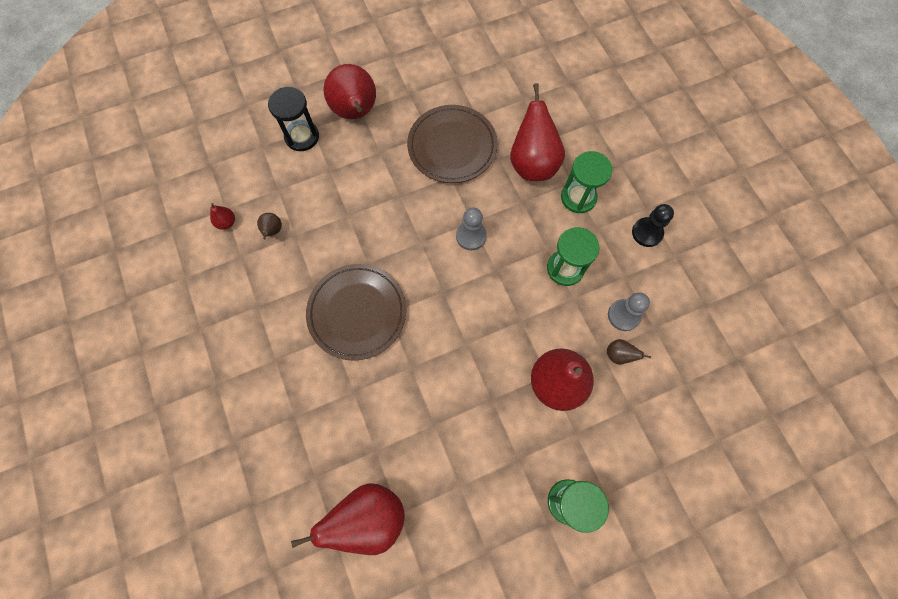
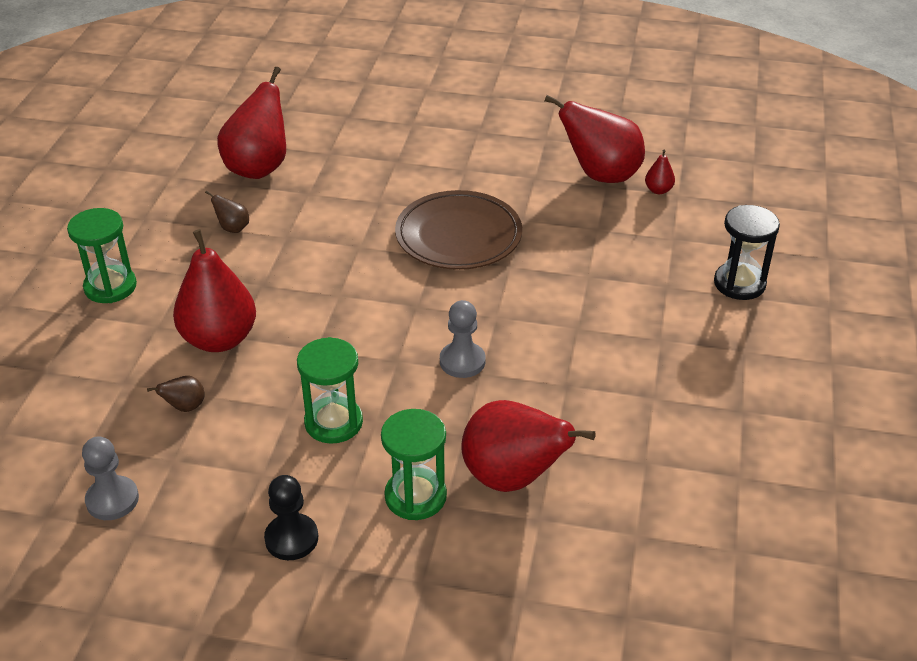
camera: 125 degrees right, 30 degrees down
(273, 231) = (618, 216): brown pear -> brown pear (233, 228)
(355, 112) = (745, 344): red pear -> red pear (600, 175)
(452, 146) = (613, 409): brown plate -> none
(623, 315) = (220, 441): grey pawn -> grey pawn (112, 500)

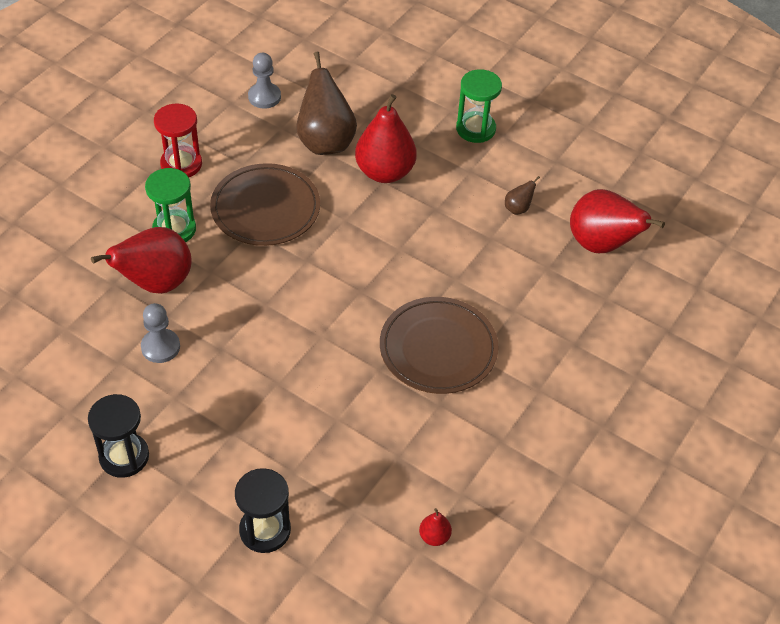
camera: 110 degrees right, 10 degrees up
(185, 407) = (325, 142): brown pear -> brown pear, size x2.34
(291, 538) = (181, 164): black pawn -> red hourglass
(333, 422) = (265, 209): green hourglass -> brown plate
(462, 361) = (283, 296): grey pawn -> grey pawn (160, 347)
(600, 175) = (481, 498): red pear -> none
(752, 407) = (124, 456): none -> black hourglass

